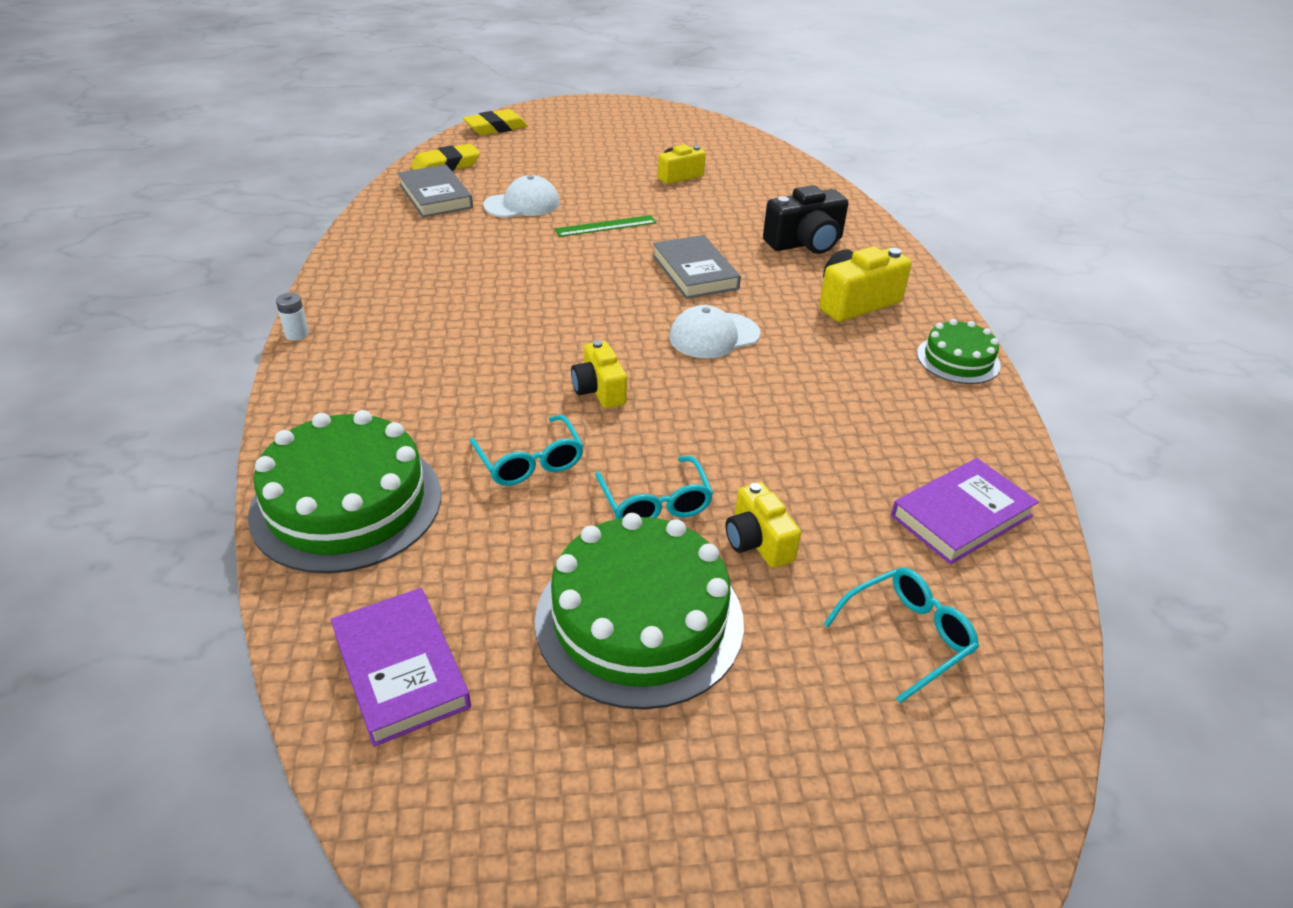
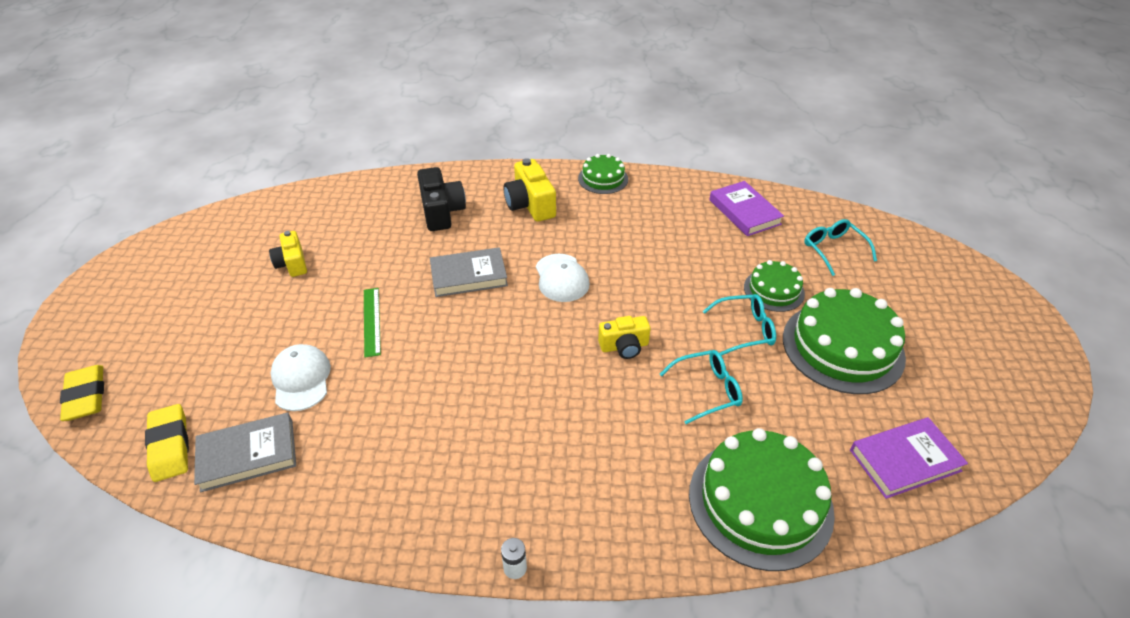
camera: 80 degrees left, 5 degrees up
(758, 542) = (774, 290): yellow camera -> green cake

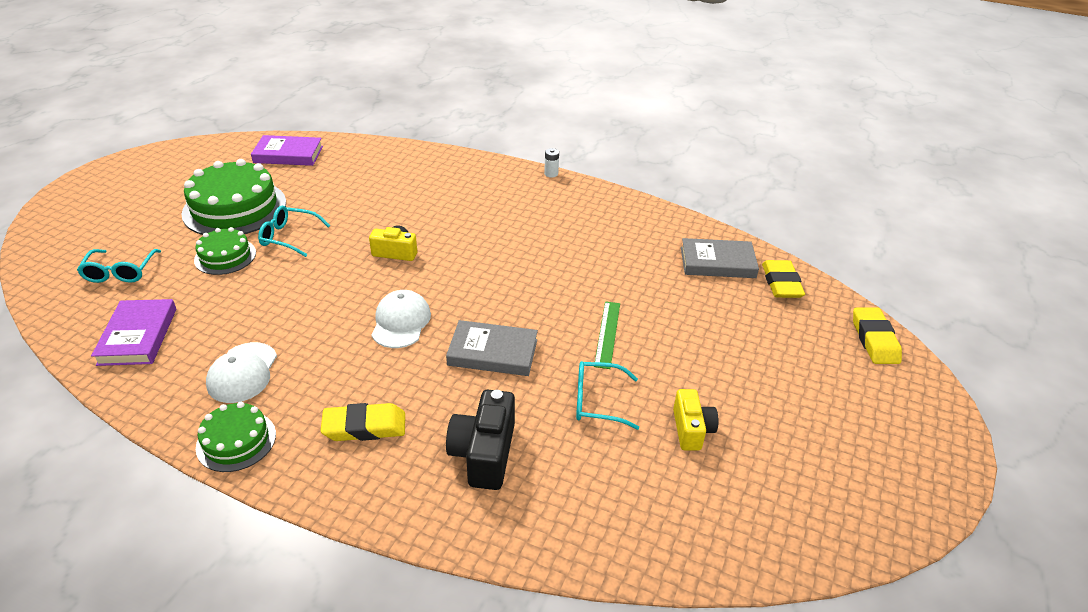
camera: 160 degrees left, 5 degrees down
(301, 379) = (678, 302): white cap -> white cap (242, 373)
(530, 205) = (364, 427): yellow camera -> yellow eraser
(707, 390) = (363, 212): turquoise glasses -> turquoise glasses (597, 401)
(760, 502) = (393, 161): green cake -> none

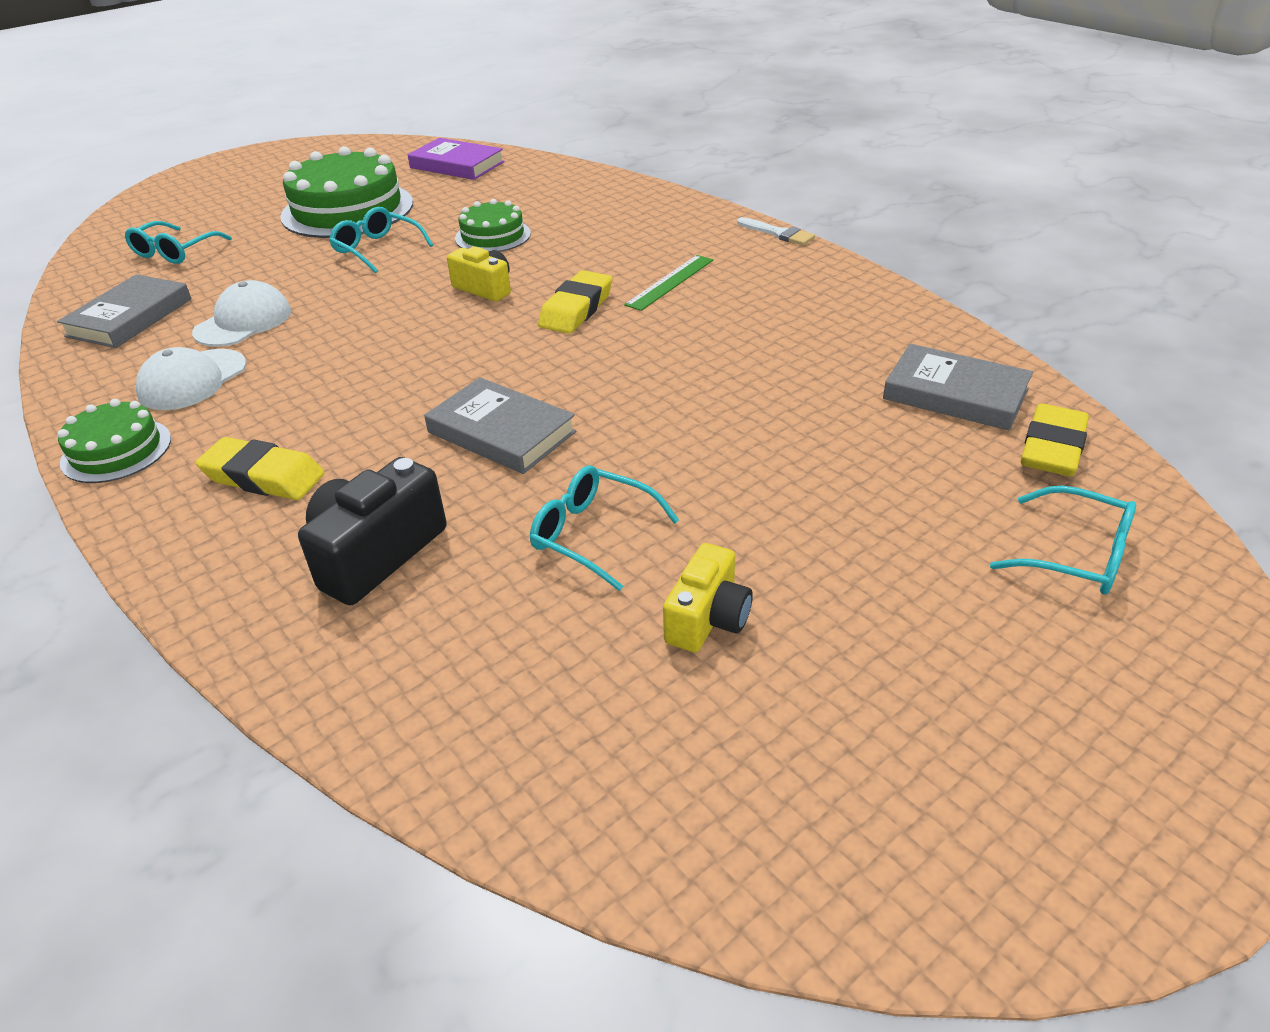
camera: 30 degrees right, 0 degrees up
(138, 336) = (130, 317): purple book -> grey book
(225, 256) = (291, 256): green cake -> green cake (493, 236)
(401, 322) = (418, 368): white cap -> white cap (243, 322)
(551, 174) = (778, 233): white battery -> white brush
(607, 334) = (686, 449): green ruler -> green ruler (670, 282)
(827, 340) = (1077, 555): none -> turquoise glasses
(874, 340) = (1179, 580): yellow eraser -> yellow eraser (576, 309)

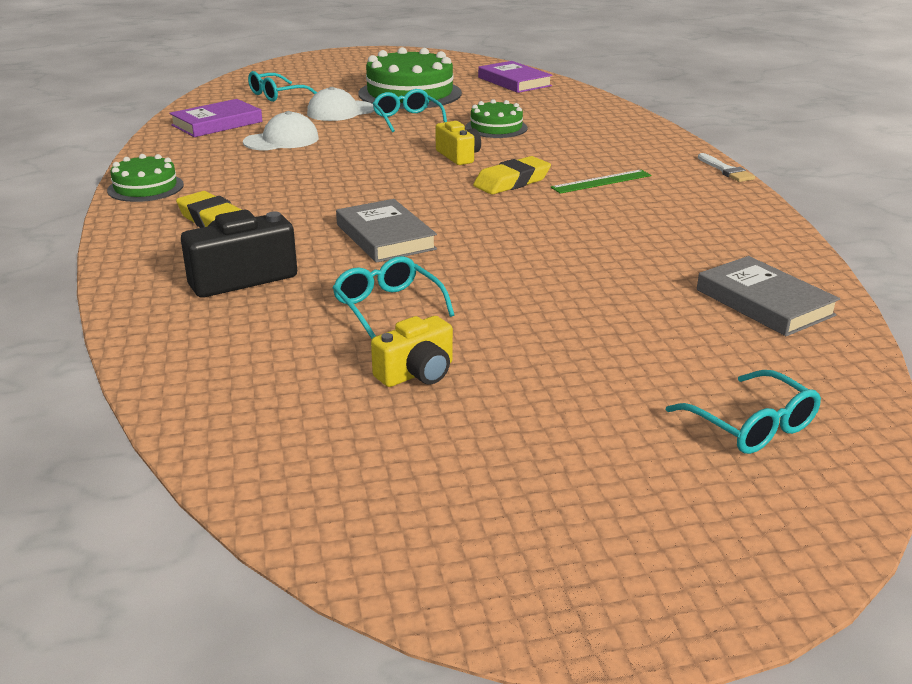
camera: 25 degrees right, 10 degrees down
(130, 317) = (217, 123): grey book -> purple book
(192, 380) = (222, 163): white cap -> white cap (341, 111)
(1052, 448) = (812, 357): yellow eraser -> none

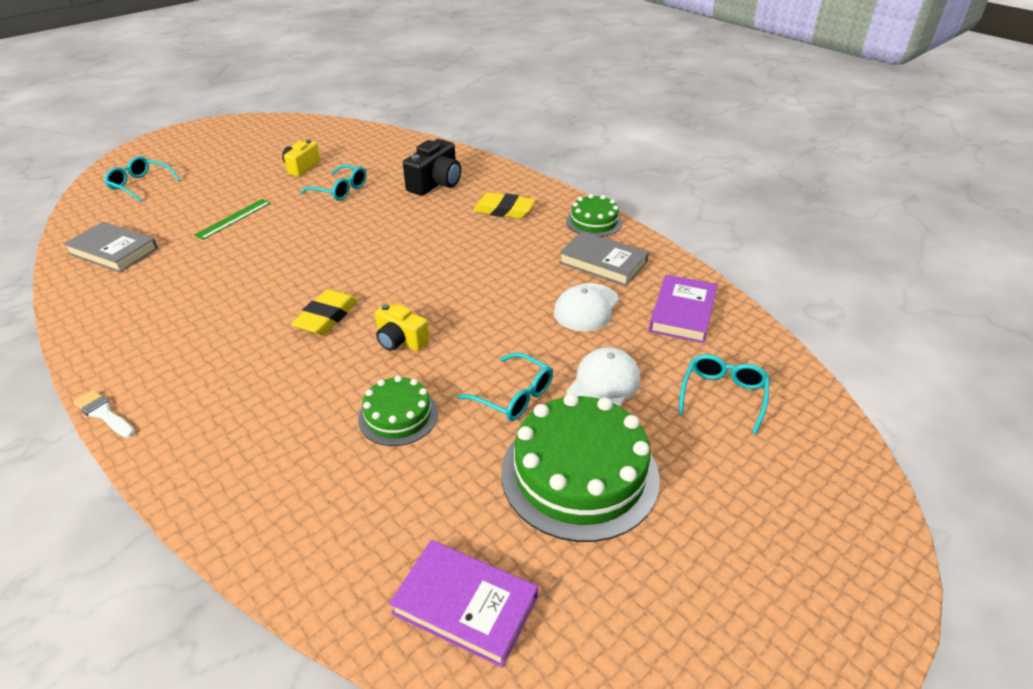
camera: 150 degrees right, 10 degrees up
(385, 237) = (382, 231): grey book -> grey book (603, 262)
(601, 181) = (242, 346): green ruler -> green ruler (234, 219)

